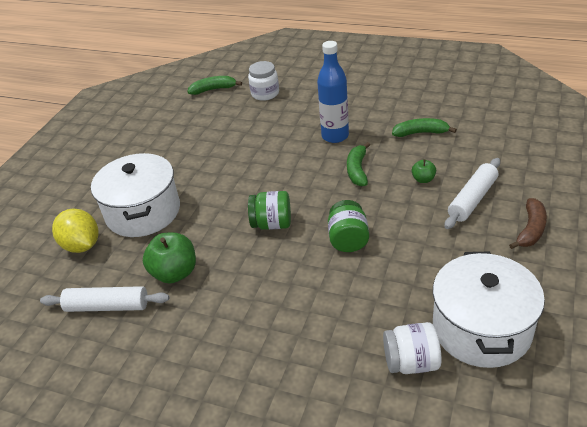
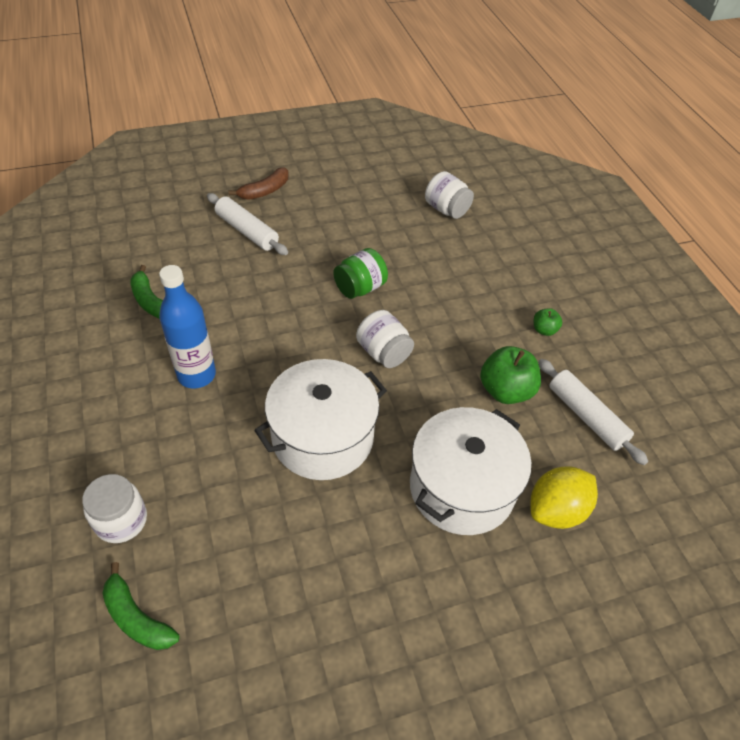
camera: 135 degrees left, 10 degrees up
(82, 245) = (556, 510): yellow lemon -> yellow lemon turned 45 degrees clockwise
(272, 224) = (383, 353): green jar -> white jar
(357, 170) = (252, 325): green banana -> none
(423, 179) = (237, 271): green apple -> green apple (544, 330)
(472, 199) = (247, 231): white rolling pin -> white rolling pin turned 45 degrees clockwise
(481, 328) = (388, 189): white pot -> white pot (322, 437)
(531, 229) = (265, 191): brown banana -> brown banana turned 150 degrees clockwise

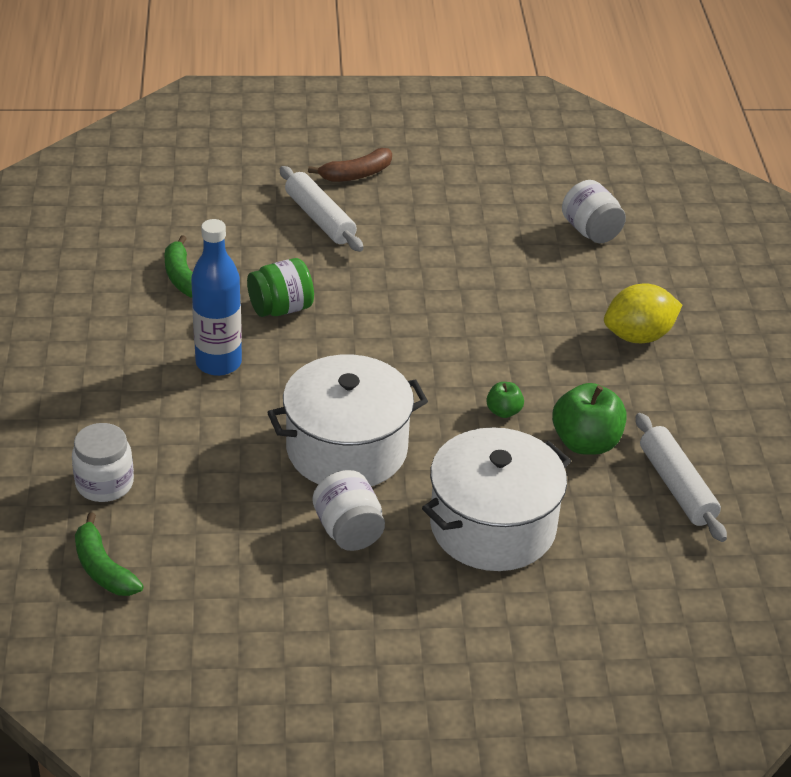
camera: 15 degrees right, 10 degrees down
(360, 288) = (443, 304): green jar -> green jar (281, 308)
(383, 353) = (448, 378): white jar -> white jar (348, 530)
(544, 330) = (664, 388): green apple -> green apple (503, 411)
(556, 510) = (597, 568): yellow lemon -> yellow lemon (638, 336)

